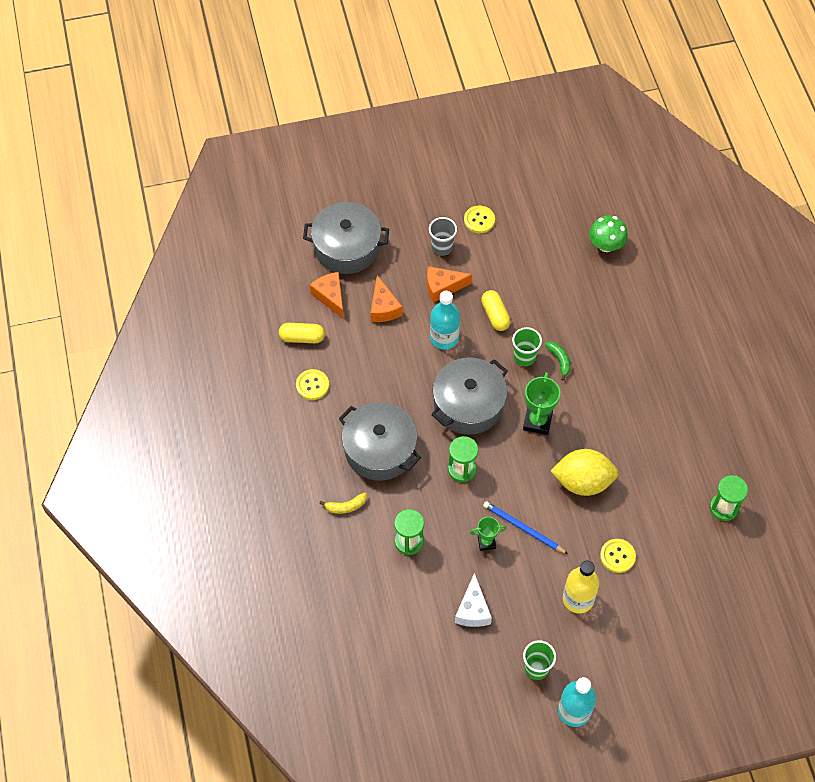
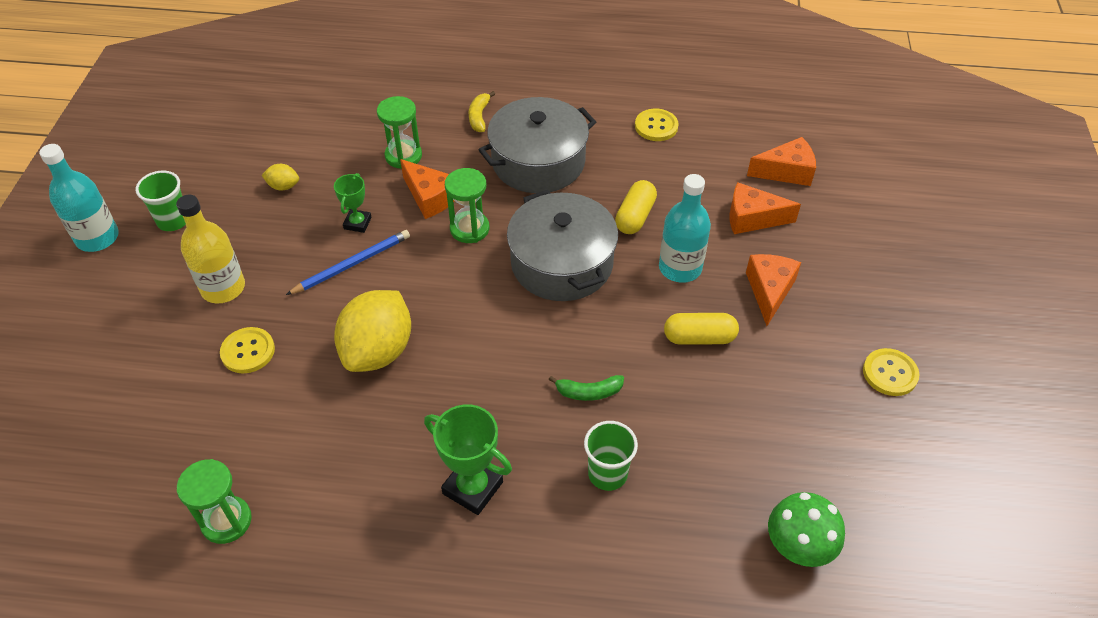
camera: 110 degrees right, 10 degrees down
(302, 338) = (730, 133): yellow capsule -> yellow capsule (635, 216)
(347, 247) = (867, 207): grey pot -> none
(442, 247) = (844, 311): grey cup -> none
(443, 506) = (430, 197): none -> orange cheese
(472, 610) = (283, 186): white cheese -> yellow lemon
(524, 357) = (612, 350): green cup -> green cup (607, 474)
(537, 421) = (498, 330): green trophy -> green trophy (473, 488)

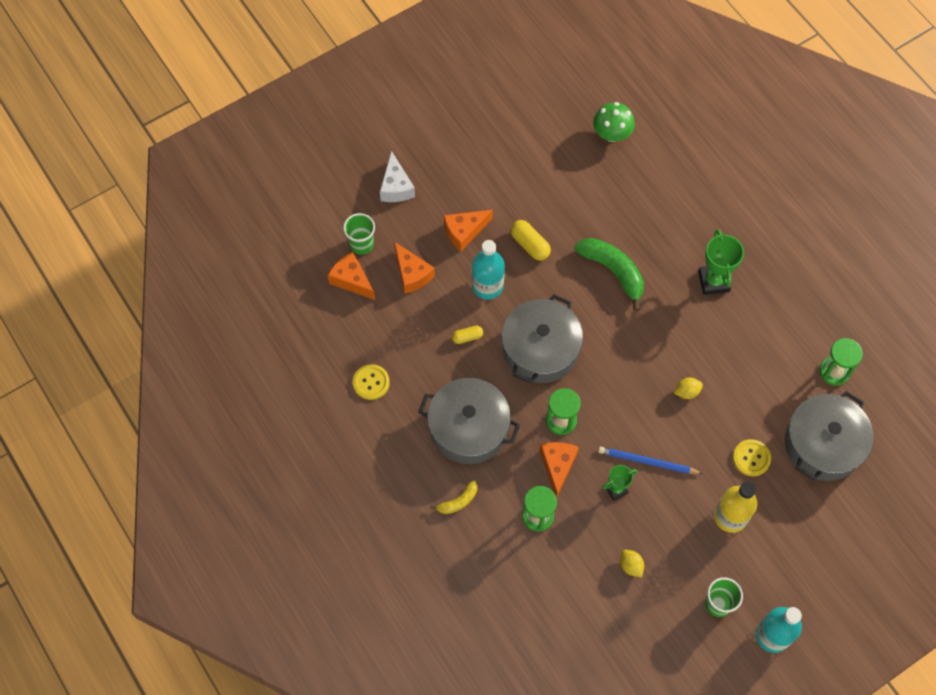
camera: 130 degrees left, 15 degrees up
(175, 430) = (823, 444): none -> grey pot
(378, 351) = (686, 392): yellow lemon -> yellow lemon, size x0.43
(588, 392) = (613, 271): green banana -> green banana, size x1.91
(607, 474) = (650, 231): green cup -> green cup (361, 244)
(635, 216) = (467, 337): yellow capsule -> yellow capsule, size x0.63
(883, 269) = (396, 187): none -> white cheese
(890, 373) = (473, 148): yellow button -> none

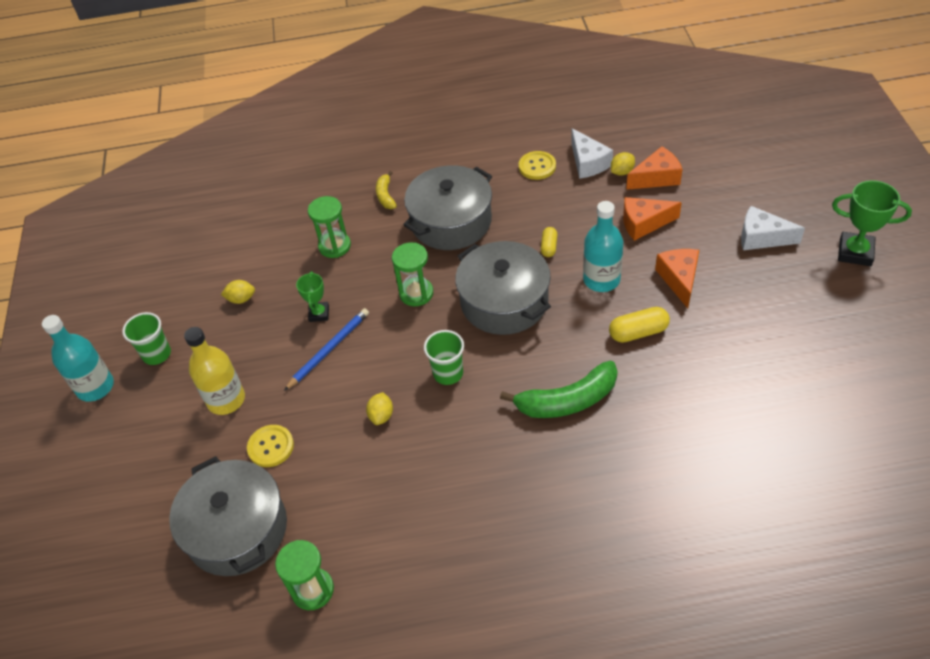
camera: 120 degrees right, 15 degrees down
(351, 341) = (588, 163): none -> white cheese
(353, 310) = (622, 172): none -> yellow lemon
(361, 244) = (697, 194): green cup -> green cup (448, 373)
(557, 466) = (372, 275): orange cheese -> none
(612, 134) = (775, 474): green mushroom -> none
(713, 281) = (504, 504): green trophy -> green trophy (855, 252)

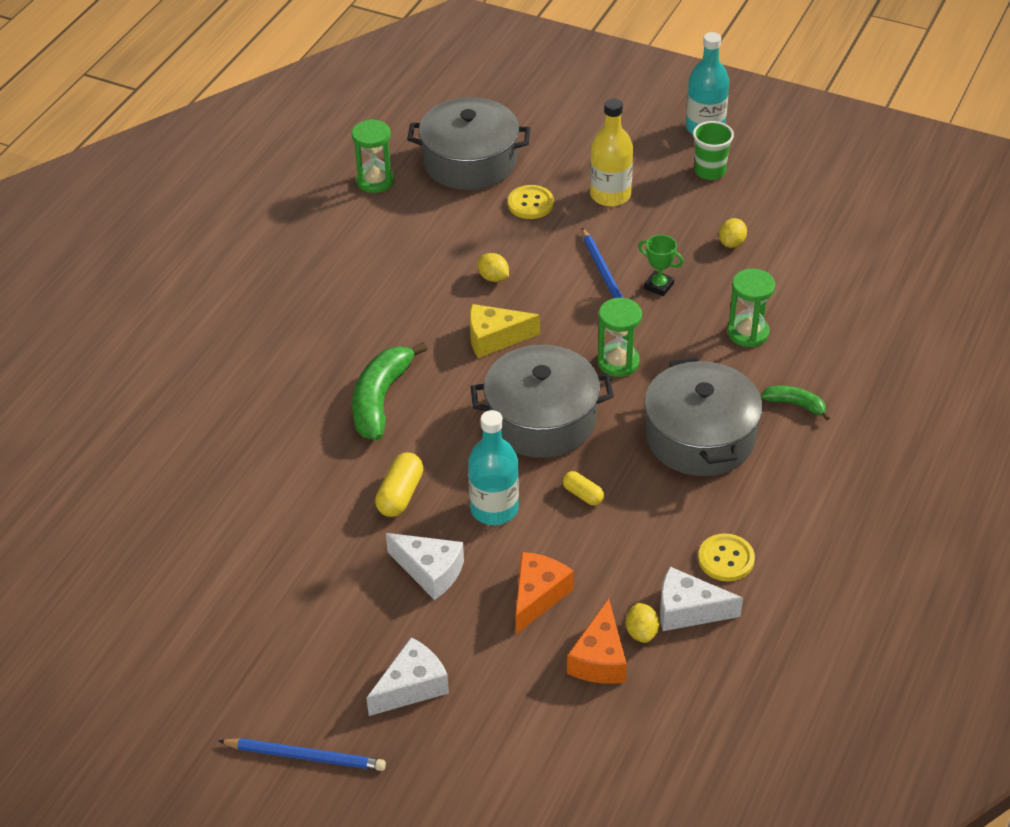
camera: 120 degrees right, 5 degrees down
(386, 195) = (795, 404): yellow banana -> green banana
(448, 373) = (495, 338): green cup -> yellow cheese
(679, 279) = (430, 571): orange cheese -> white cheese
(855, 252) = (305, 756): green trophy -> blue pencil

